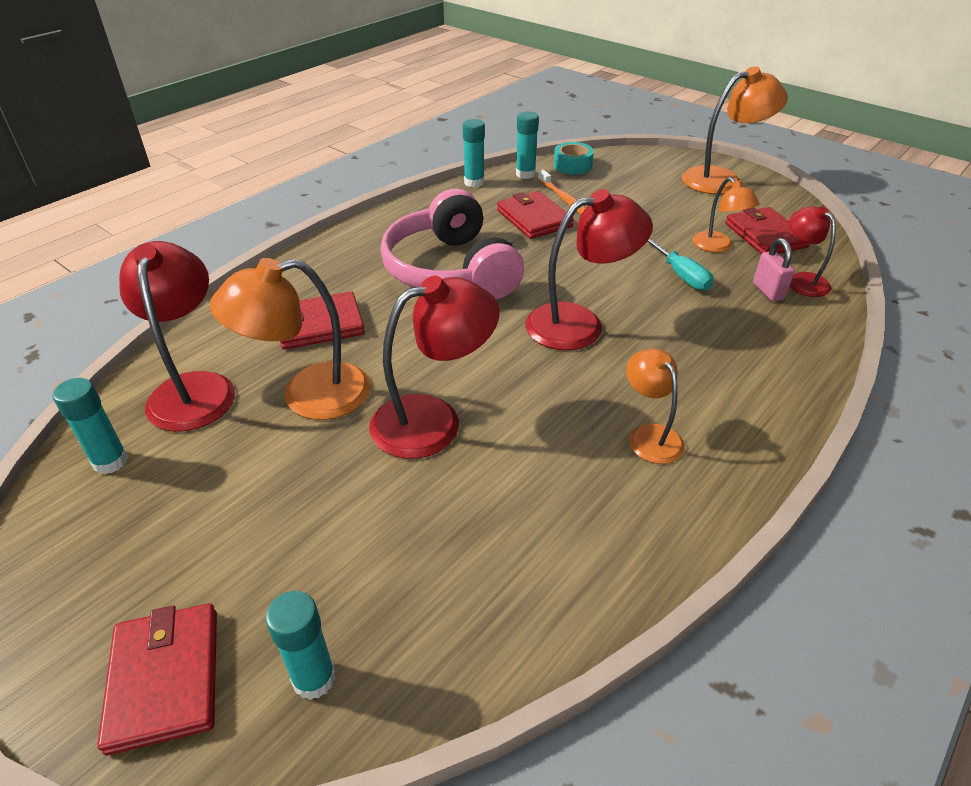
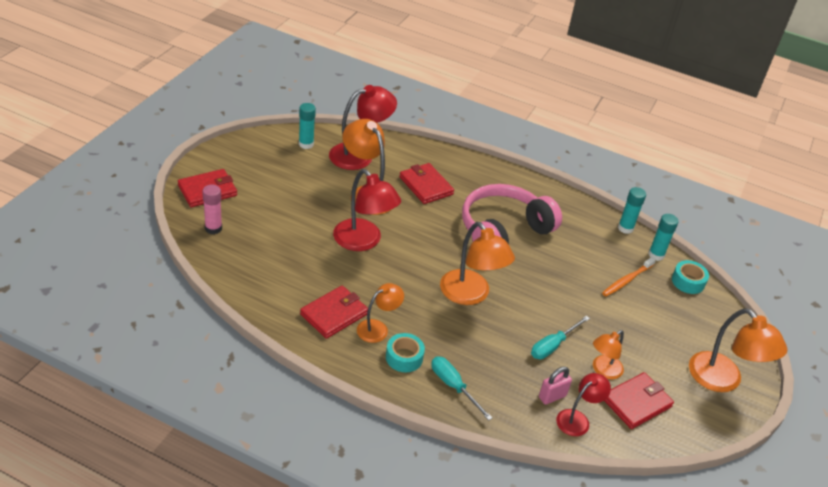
camera: 70 degrees right, 0 degrees up
(314, 678) = (213, 228): turquoise glue stick -> pink glue stick
(534, 218) = (590, 265): red wallet -> red wallet (334, 314)
(579, 324) = (470, 295): red lamp -> orange lamp
(713, 415) = (404, 357): none -> turquoise tape
(766, 373) = (453, 386): none -> turquoise screwdriver

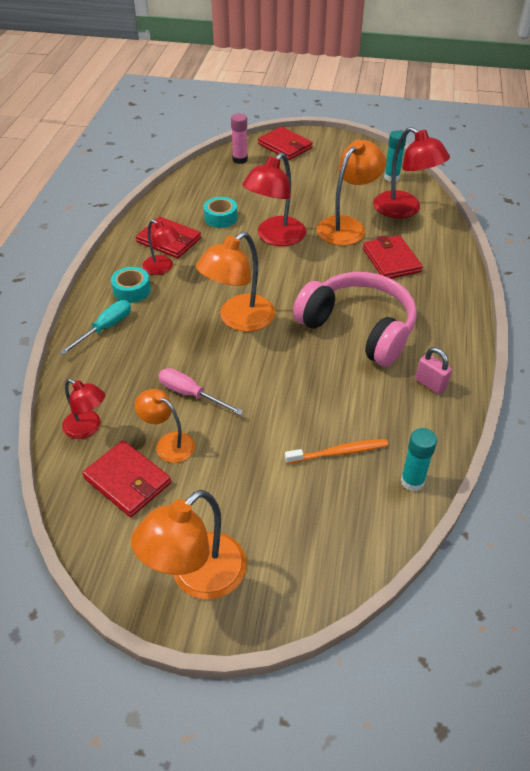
camera: 80 degrees right, 5 degrees up
(378, 328) = (162, 268): orange lamp -> red lamp
(426, 186) = (391, 260): red wallet -> red wallet turned 60 degrees counterclockwise
(552, 396) = (114, 403): pink padlock -> pink padlock (430, 384)
(553, 346) = (191, 394): turquoise screwdriver -> pink screwdriver
(625, 228) = (446, 442): turquoise glue stick -> none
(626, 280) = (339, 452): orange toothbrush -> orange toothbrush turned 135 degrees clockwise
(688, 281) = (378, 524): turquoise tape -> turquoise tape (220, 218)

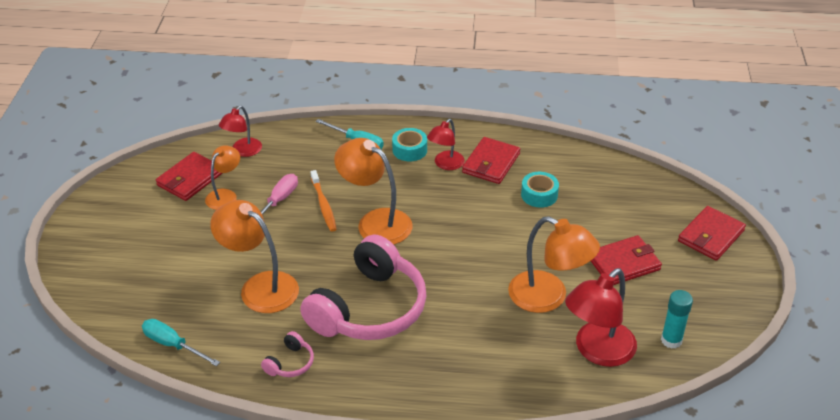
camera: 85 degrees right, 5 degrees down
(197, 577) = (102, 224): orange lamp -> orange lamp (260, 286)
(240, 159) = (663, 199): pink glue stick -> none
(275, 237) = (513, 238): red lamp -> none
(339, 452) = (209, 296): orange toothbrush -> orange toothbrush (323, 205)
(391, 260) = (489, 336): red wallet -> red wallet (624, 263)
(412, 481) = (173, 345): turquoise glue stick -> turquoise screwdriver
(430, 384) = (290, 363): pink padlock -> pink headphones

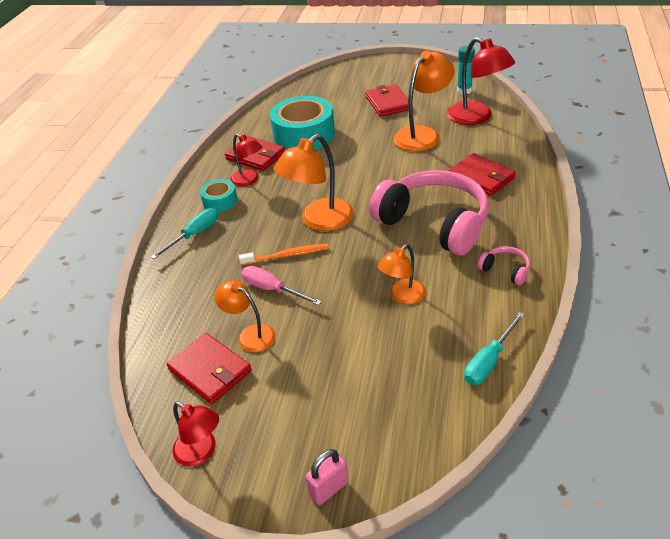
camera: 80 degrees left, 0 degrees up
(72, 253) = (329, 488): none -> pink padlock
(243, 151) = (174, 324): red lamp -> red lamp (201, 452)
(260, 286) = (402, 296): orange lamp -> orange lamp, size x0.59
(539, 195) = (304, 134): turquoise tape -> turquoise tape, size x2.00
(710, 236) = (364, 70): red wallet -> red wallet (481, 177)

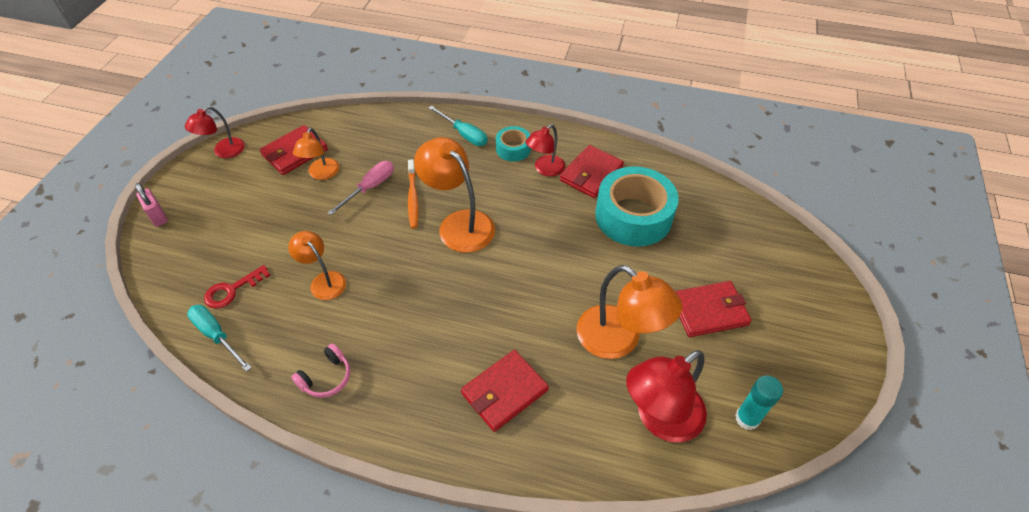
camera: 90 degrees right, 10 degrees up
(250, 335) = (321, 174): orange lamp -> orange lamp turned 150 degrees clockwise
(430, 366) = (232, 290): none -> red key
(434, 223) = (426, 324): pink headphones -> none

